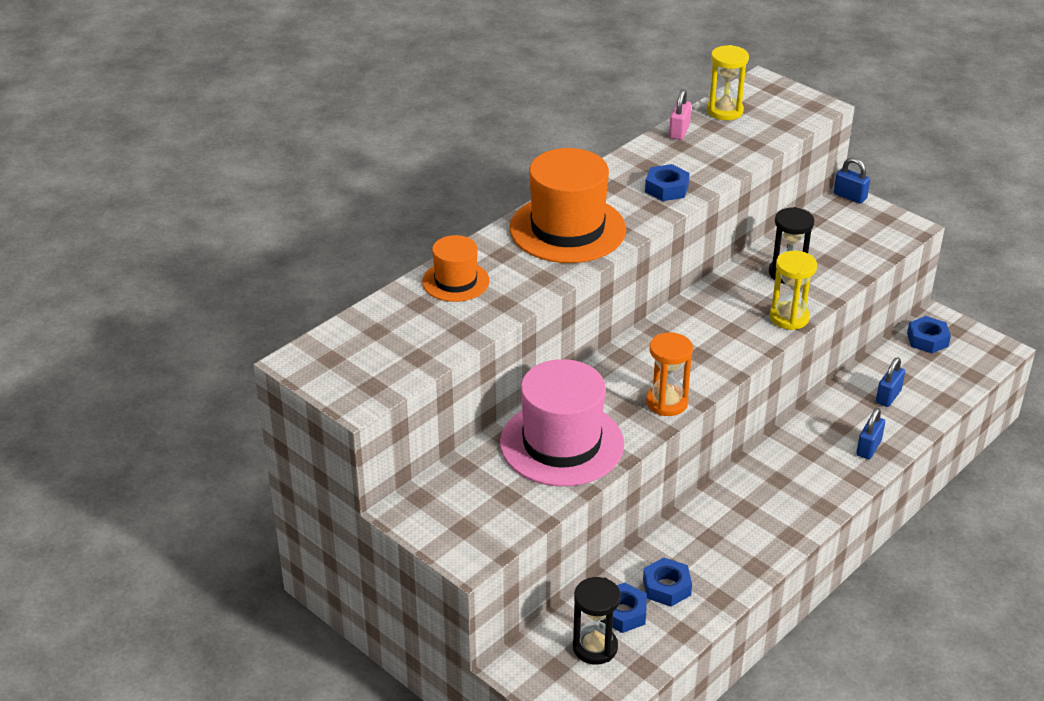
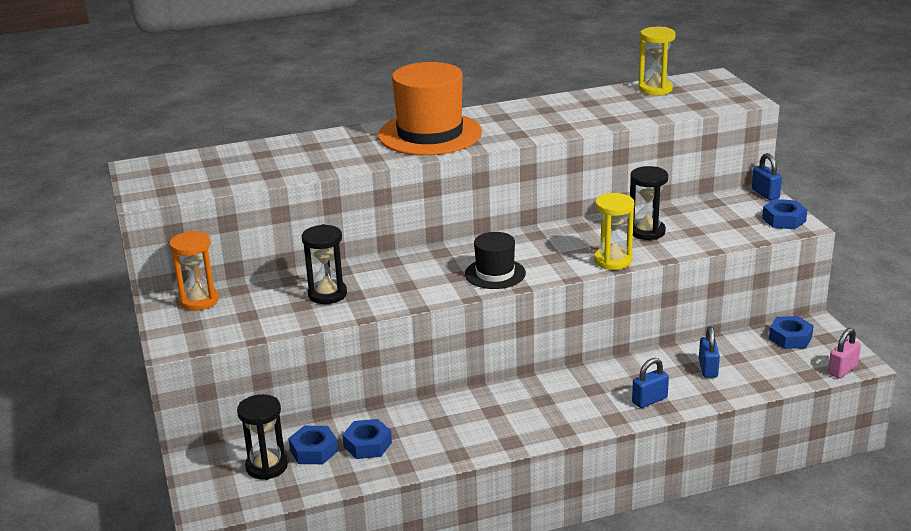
camera: 30 degrees right, 10 degrees down
(455, 281) = (305, 147): orange hat -> none
(562, 443) = (327, 294): pink hat -> black hourglass
(666, 188) = (542, 125): blue nut -> blue nut (784, 220)
(667, 402) = (441, 290): orange hourglass -> orange hourglass (199, 301)
(679, 131) = (599, 95): pink padlock -> pink padlock (842, 370)
(697, 366) = (495, 274): none -> black hat
(888, 396) = (708, 369): blue padlock -> blue padlock turned 60 degrees counterclockwise

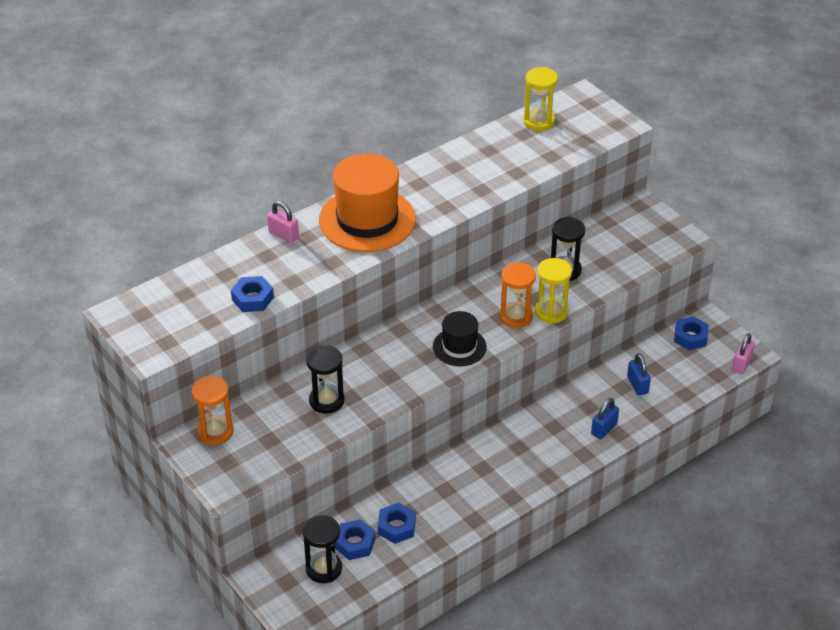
camera: 20 degrees left, 15 degrees up
(339, 135) = (283, 235): none -> pink padlock
(571, 259) = (516, 316): none -> orange hourglass
(765, 194) = (645, 204): blue padlock -> none
(784, 220) = (672, 235): blue nut -> blue nut (252, 298)

